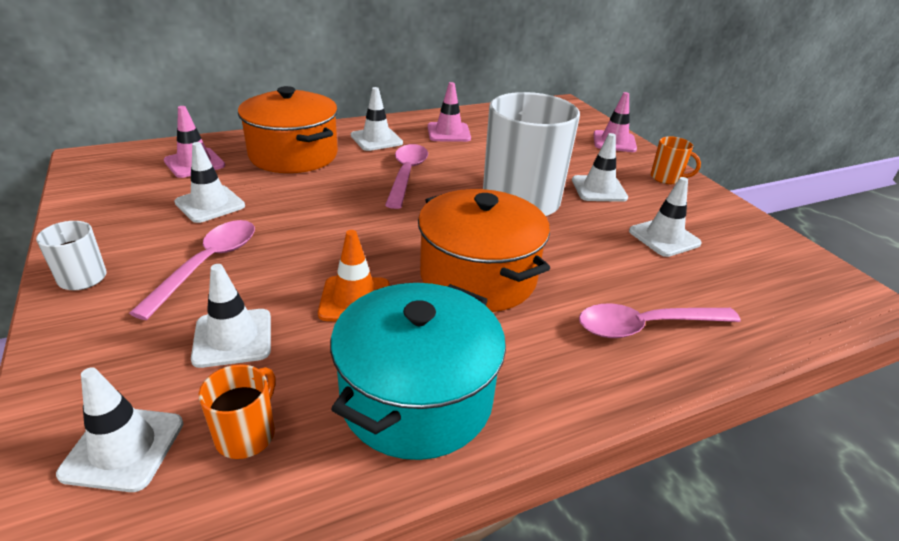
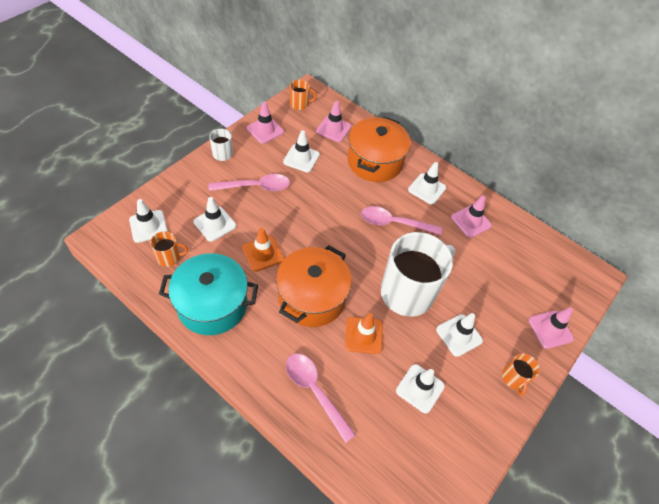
camera: 60 degrees right, 20 degrees up
(102, 218) = (265, 130): none -> pink traffic cone
(103, 173) = (299, 104): none -> orange mug
(406, 174) = (394, 223): pink spoon -> pink spoon turned 150 degrees counterclockwise
(568, 253) = (363, 335): none -> orange traffic cone

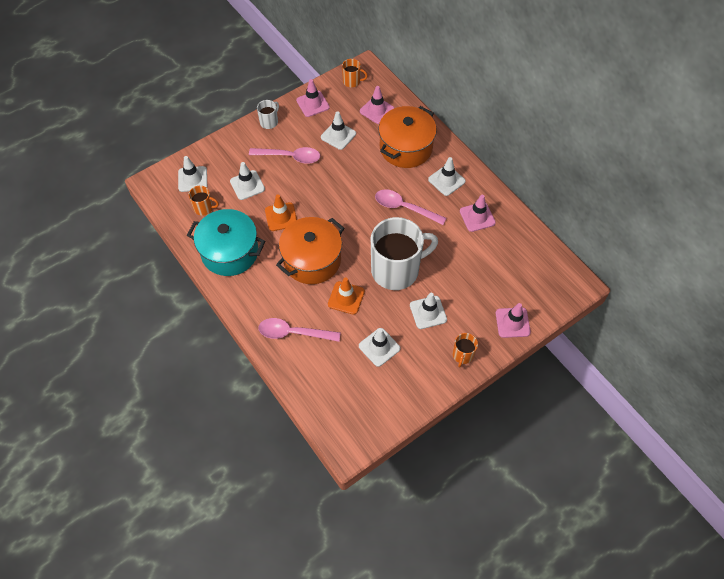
camera: 20 degrees right, 5 degrees up
(315, 391) = (293, 333): pink spoon -> pink spoon turned 60 degrees counterclockwise

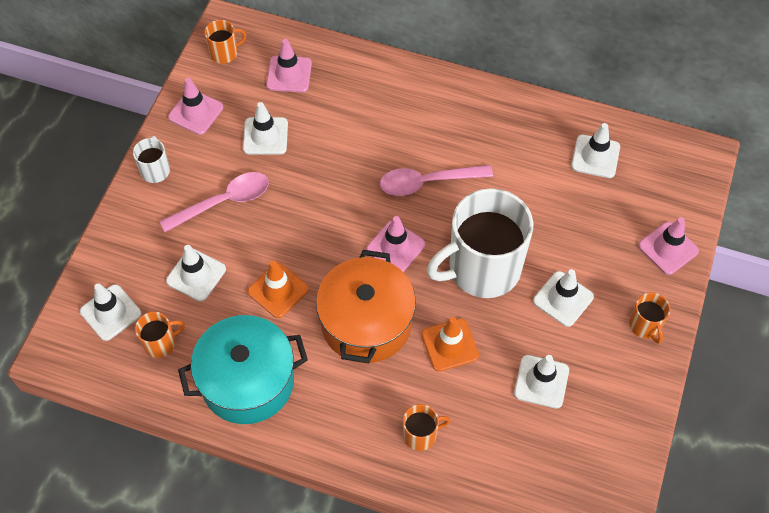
camera: 35 degrees left, 0 degrees up
(293, 333) = (421, 435): pink spoon -> orange mug
(396, 270) = (482, 268): white mug -> white mug turned 150 degrees counterclockwise
(406, 148) = (366, 103): orange pot -> none
(446, 180) = (450, 117): white traffic cone -> white traffic cone (595, 156)
(477, 217) = (523, 142): pink traffic cone -> pink traffic cone (395, 247)

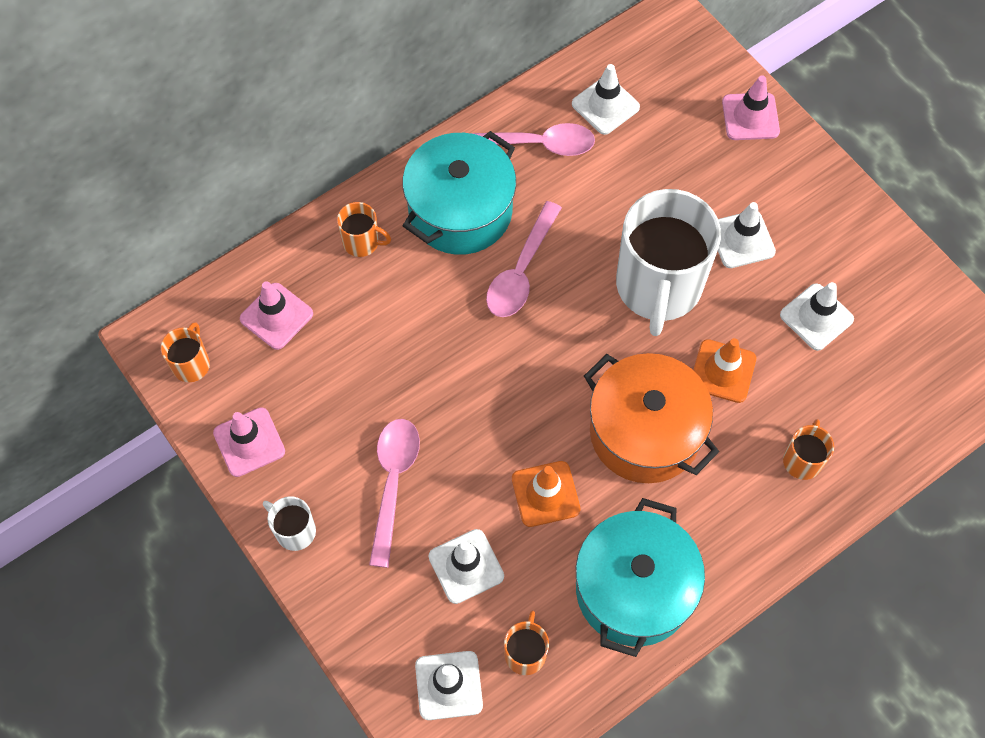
camera: 55 degrees left, 5 degrees up
(265, 136) = (340, 389): white traffic cone -> none
(395, 247) = (576, 349): pink traffic cone -> none
(442, 123) = (460, 211): none -> turquoise pot
(529, 135) = (536, 144): none -> pink spoon
(645, 326) = (817, 192): orange mug -> orange mug (362, 242)

